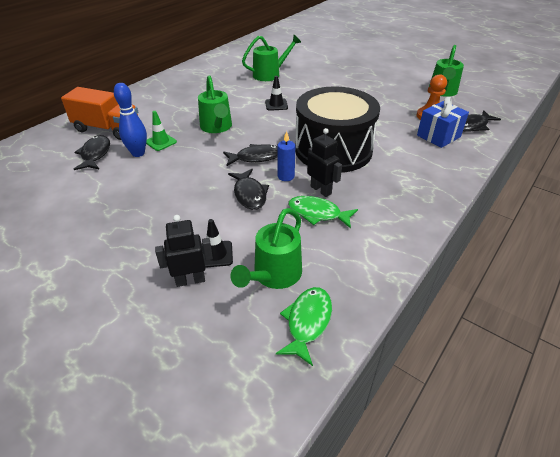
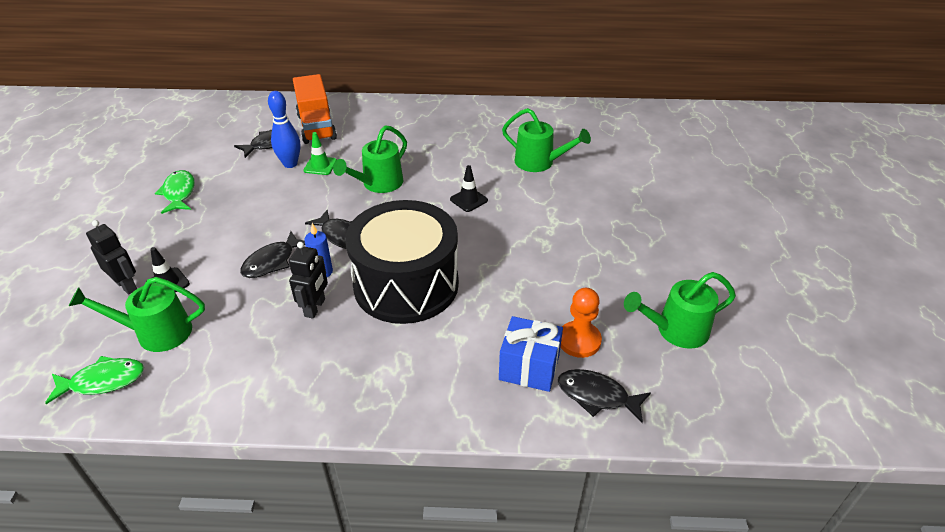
camera: 55 degrees right, 0 degrees up
(317, 213) = (270, 322): green fish -> green fish (179, 193)

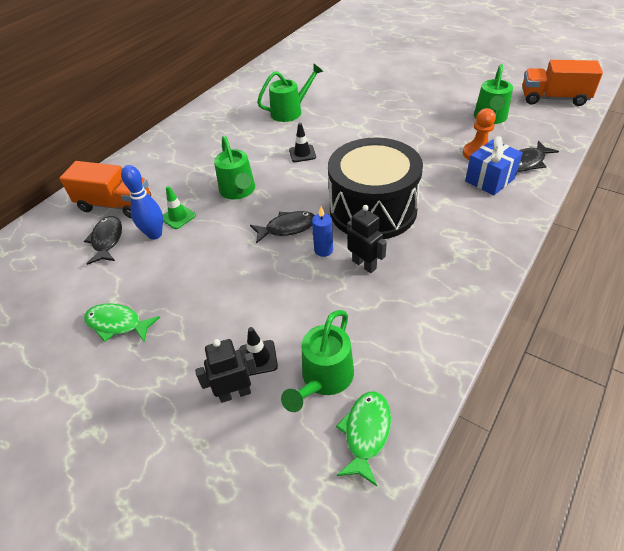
camera: 55 degrees left, 5 degrees up
(272, 262) = (286, 277): black fish -> none
(798, 389) = (554, 98): none -> orange truck

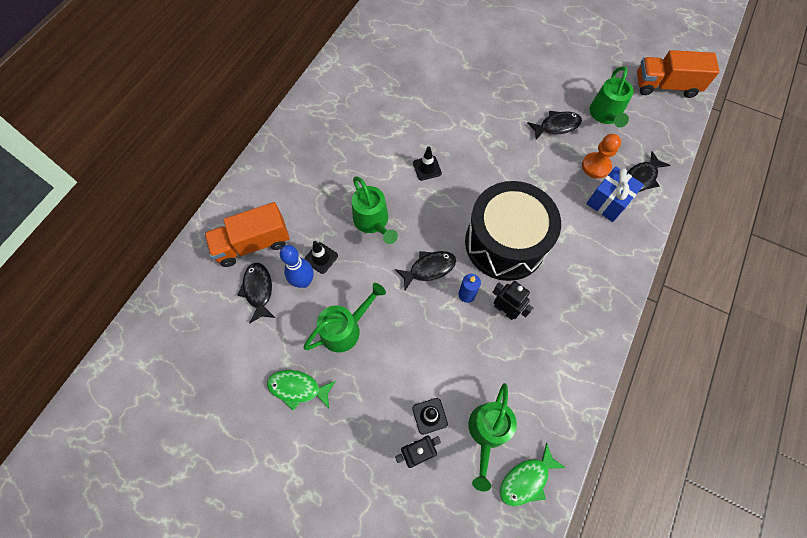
camera: 10 degrees left, 20 degrees up
(115, 205) = (253, 244): orange truck -> orange truck turned 150 degrees clockwise
(178, 217) = (321, 258): green traffic cone -> black traffic cone
(291, 111) = (404, 104): green watering can -> green watering can (346, 328)
(366, 433) = (526, 479): green fish -> green fish turned 135 degrees counterclockwise
(439, 125) = (556, 126): none -> black fish

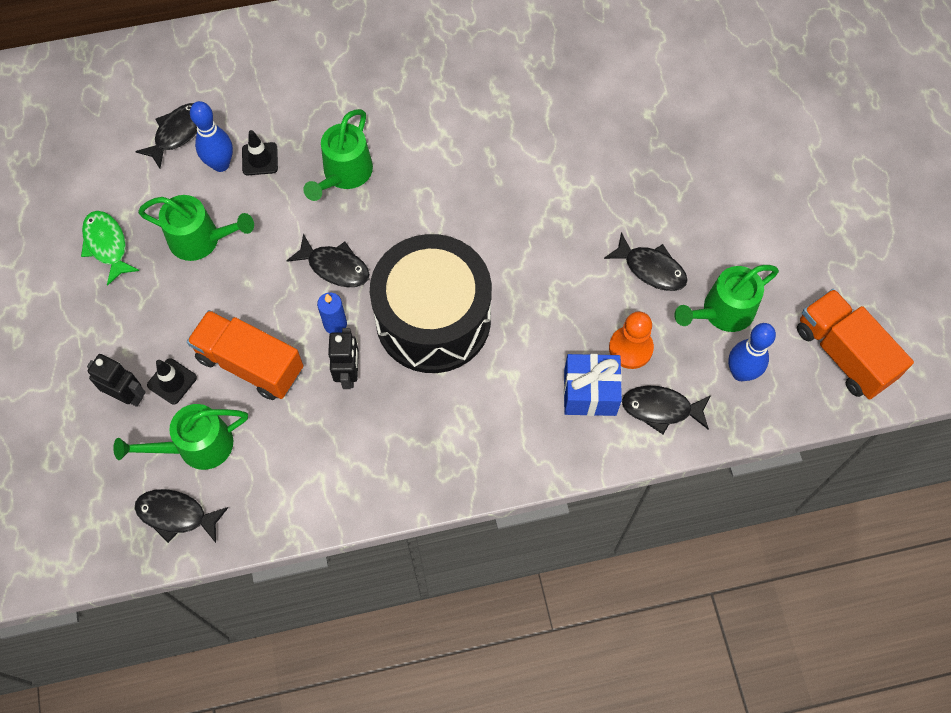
camera: 50 degrees right, 0 degrees up
(253, 244) = (223, 88): orange truck -> orange truck (250, 364)
(427, 168) = (460, 176): black traffic cone -> none
(526, 479) = (176, 515): green fish -> black fish
(645, 131) = (740, 372): none -> blue bowling pin

